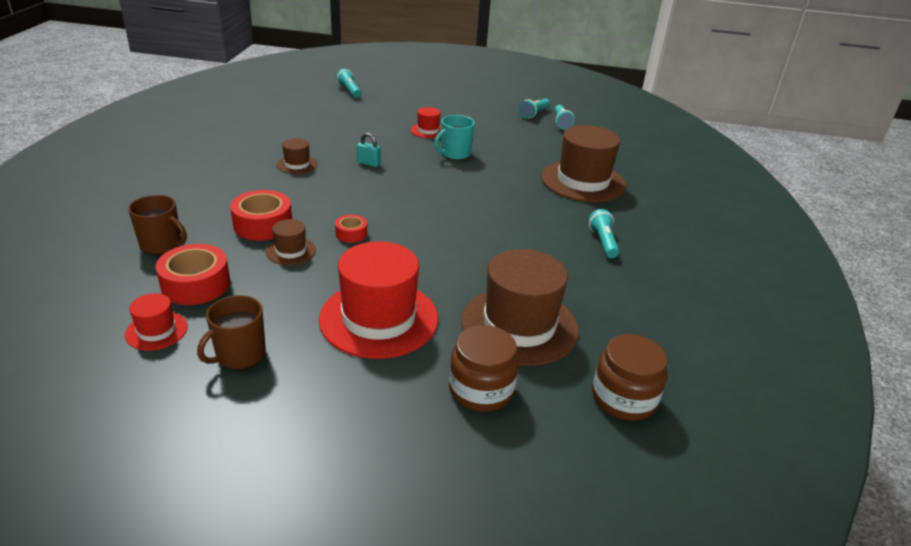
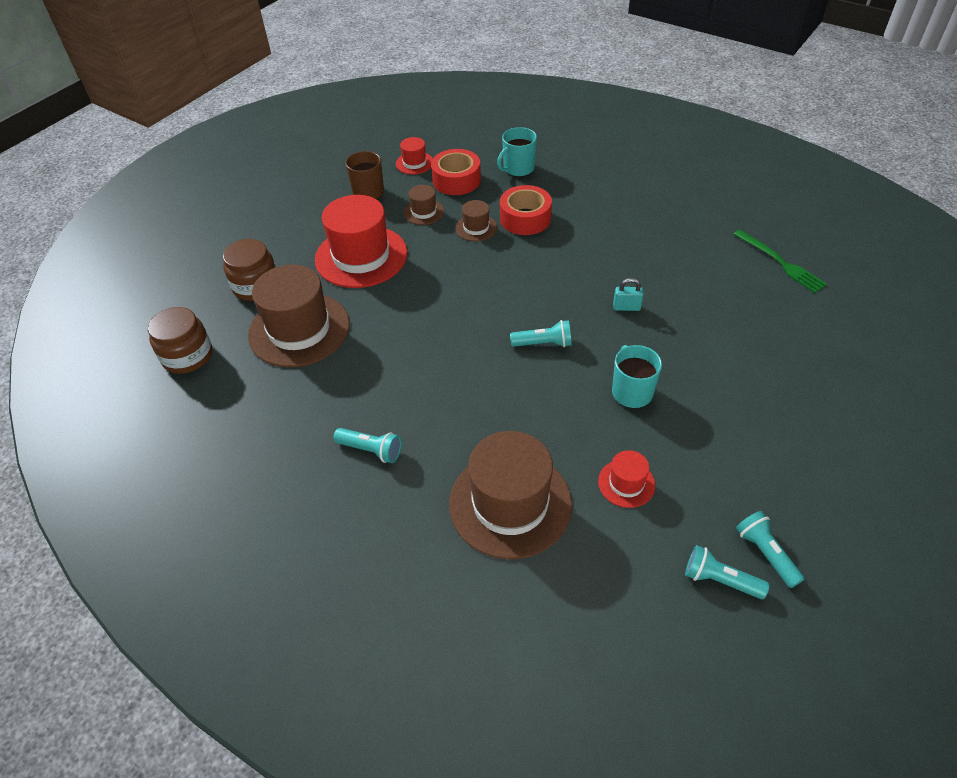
camera: 120 degrees right, 15 degrees up
(162, 245) = (518, 168): brown mug -> turquoise mug
(283, 115) = (780, 262): none -> green fork
(297, 165) = (638, 254): brown hat -> brown hat (423, 212)
(349, 91) = (873, 338): turquoise flashlight -> turquoise flashlight (543, 343)
(351, 234) = (485, 265): red tape -> none
(369, 163) = (626, 307): turquoise padlock -> turquoise padlock turned 45 degrees clockwise
(428, 130) = (713, 387): red hat -> red hat (626, 483)

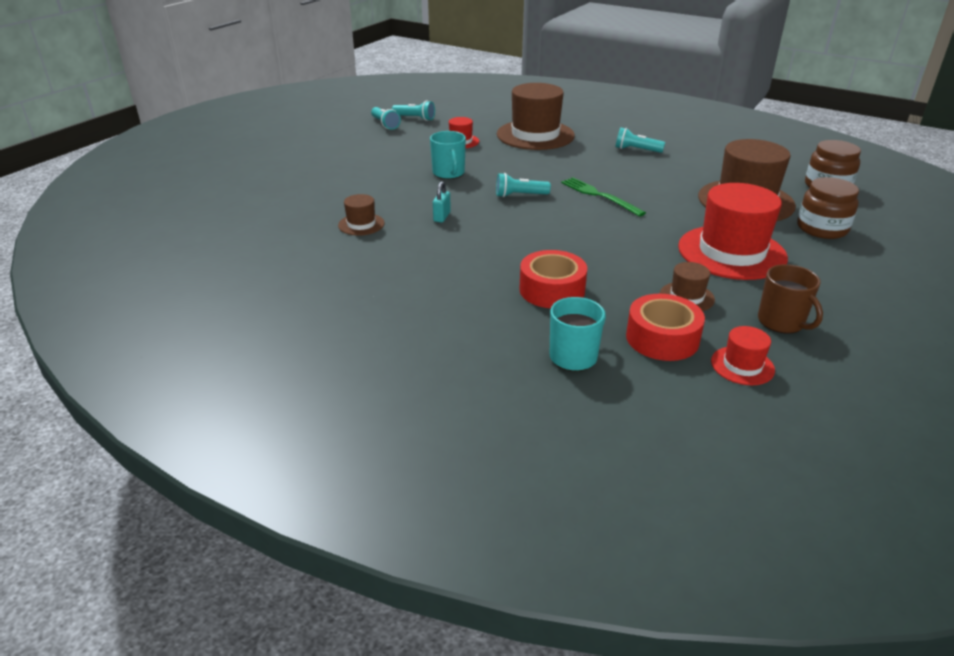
camera: 175 degrees right, 15 degrees down
(476, 228) = (611, 280): brown hat -> brown hat (361, 224)
(626, 307) = (442, 217): turquoise padlock -> turquoise padlock turned 75 degrees counterclockwise
(780, 262) = (267, 249): green fork -> green fork (599, 196)

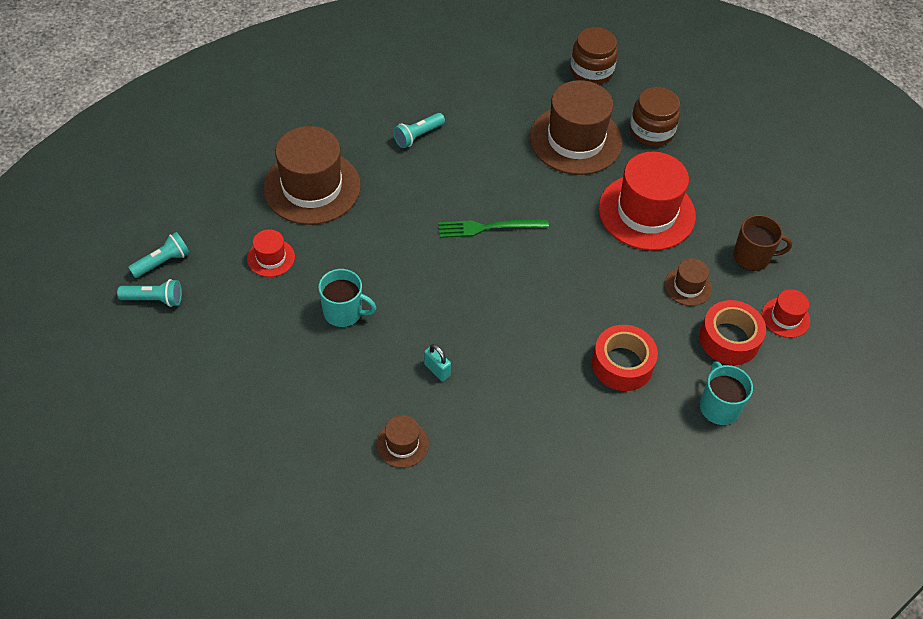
camera: 60 degrees left, 20 degrees up
(520, 195) = (441, 284): turquoise flashlight -> none

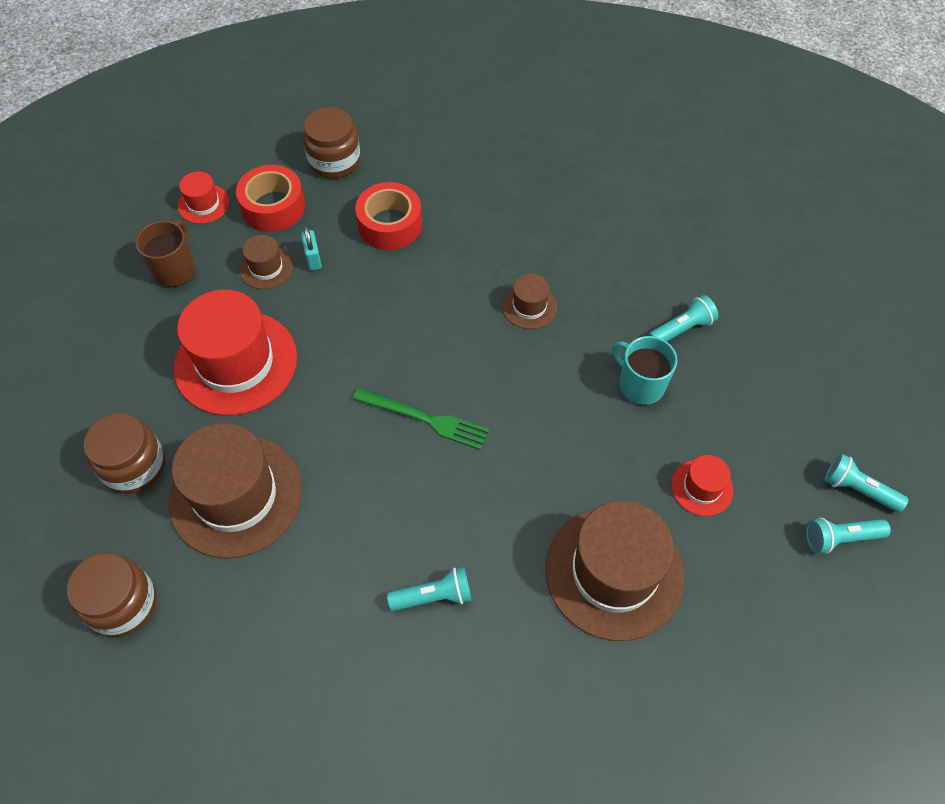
camera: 150 degrees left, 5 degrees up
(328, 371) = (682, 329): none -> turquoise flashlight
(402, 444) = (636, 238): brown hat -> brown hat (529, 306)
(437, 370) = (570, 288): turquoise padlock -> turquoise padlock (313, 259)
(719, 407) = (334, 161): turquoise mug -> brown jar
(752, 257) = (175, 269): brown mug -> brown mug turned 75 degrees clockwise

